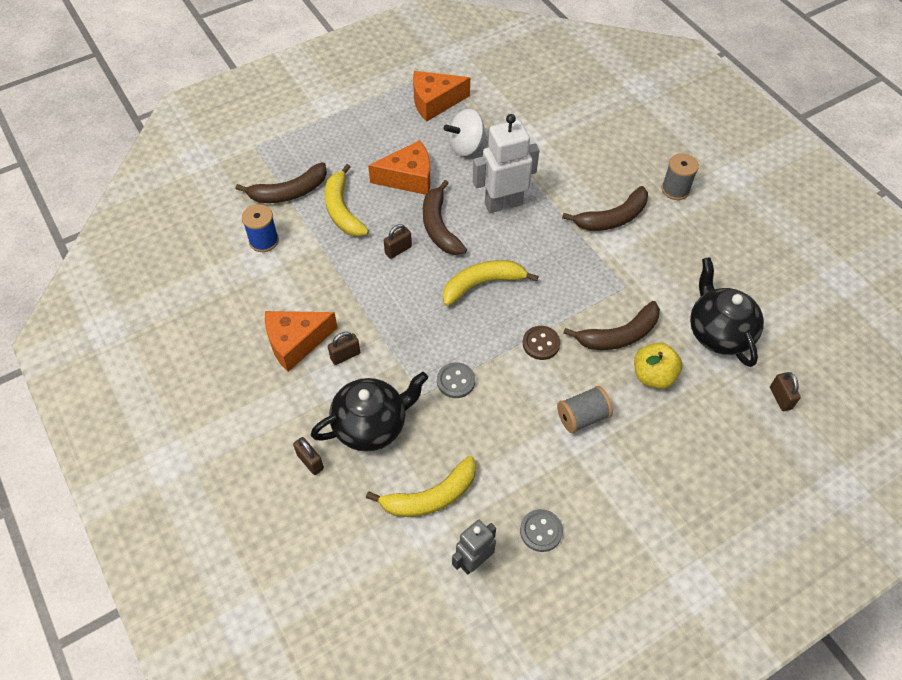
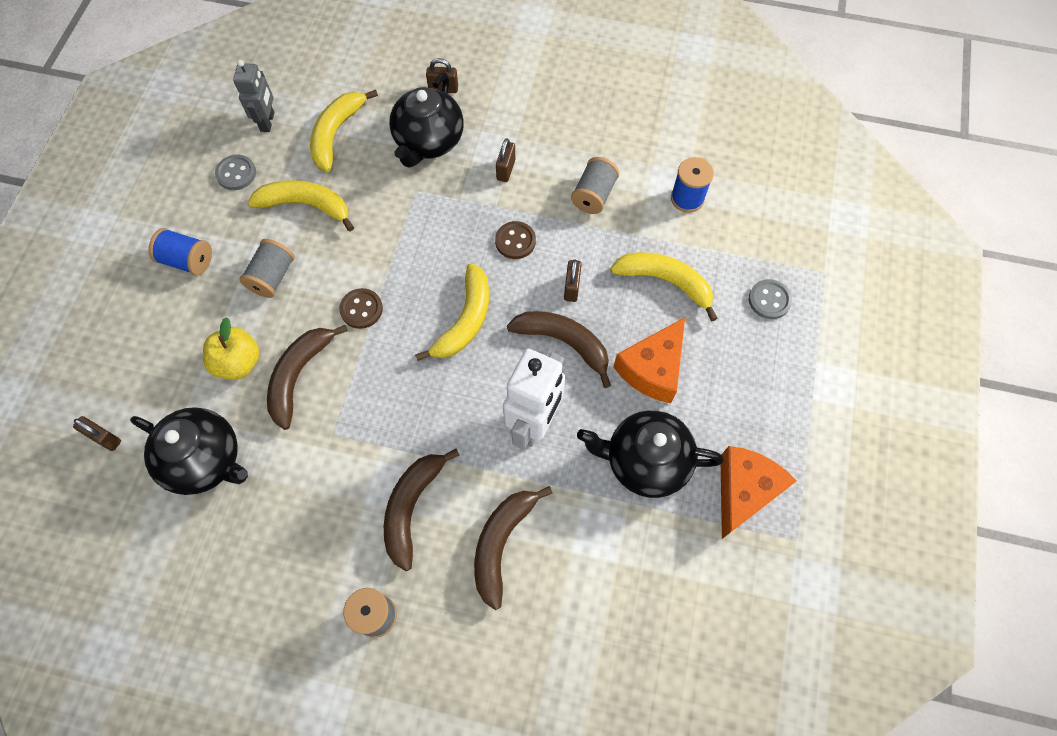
camera: 135 degrees right, 10 degrees up
(289, 192) = (731, 257): brown banana -> brown banana (501, 544)
(296, 342) = (553, 148): orange cheese -> none
(314, 290) = (593, 195): none -> grey spool
(397, 304) = (515, 241): none -> brown button
(455, 381) = (400, 221): grey button -> grey button (769, 300)
(466, 146) = (645, 461): white spinning top -> black teapot
(510, 453) = (306, 205): none -> yellow banana
(636, 484) = (187, 260): none -> blue spool

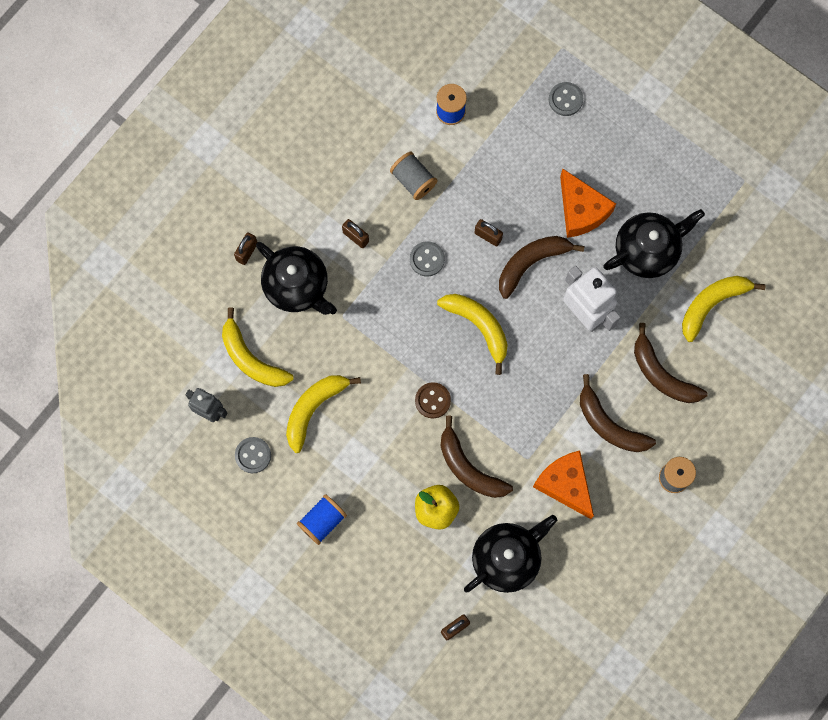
camera: 65 degrees left, 10 degrees up
(272, 277) = (370, 458): grey spool -> none
(515, 241) = (427, 259): brown button -> grey button
(645, 461) = (647, 250): black teapot -> black teapot turned 150 degrees counterclockwise
(665, 282) = (515, 165): yellow banana -> yellow banana (712, 304)
(744, 491) = (697, 196): orange cheese -> orange cheese (565, 484)

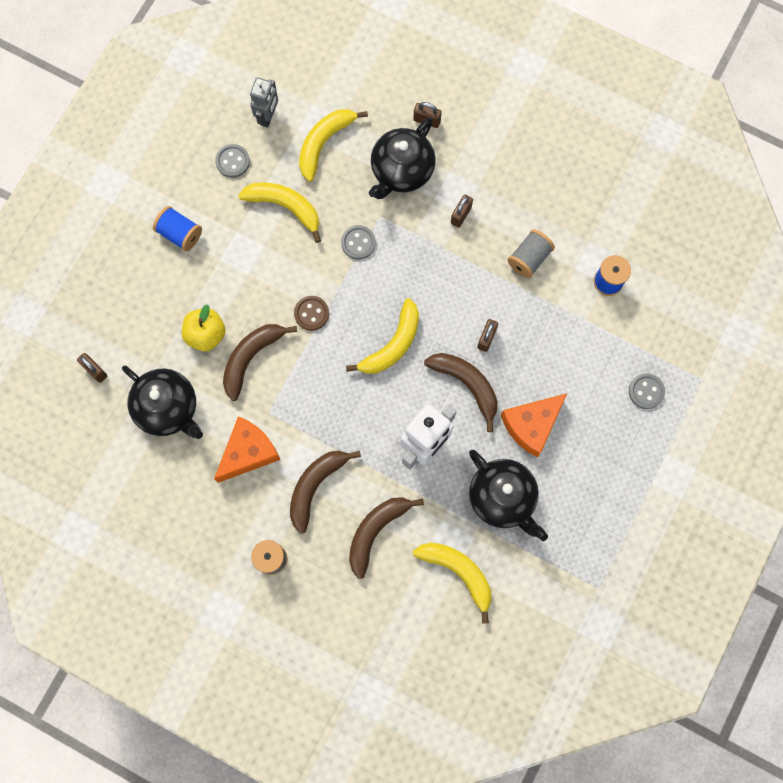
camera: 80 degrees right, 0 degrees up
(427, 259) = (451, 284): grey button -> grey button (358, 243)

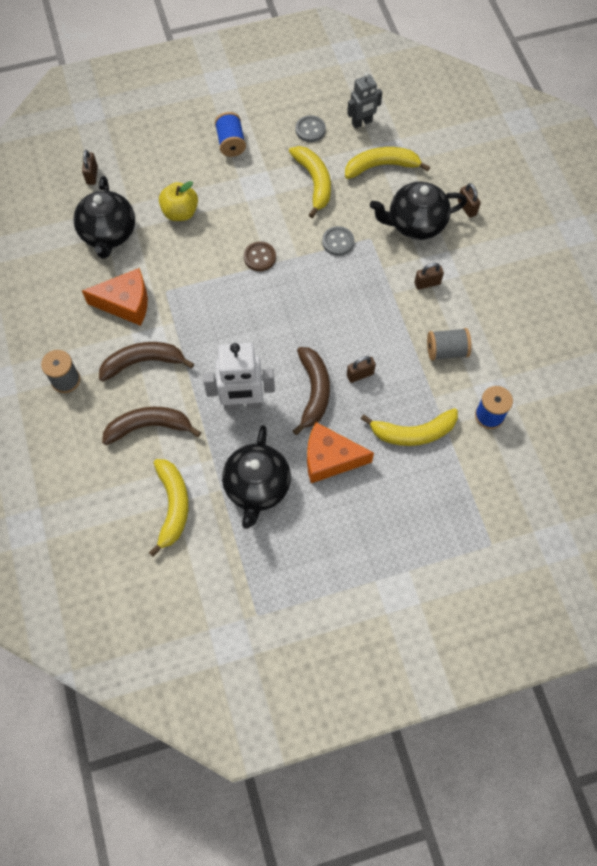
camera: 45 degrees right, 10 degrees down
(251, 358) = (191, 250): brown banana -> none
(392, 344) = (291, 322): yellow banana -> yellow banana (413, 432)
(646, 391) = (439, 514): grey button -> none

